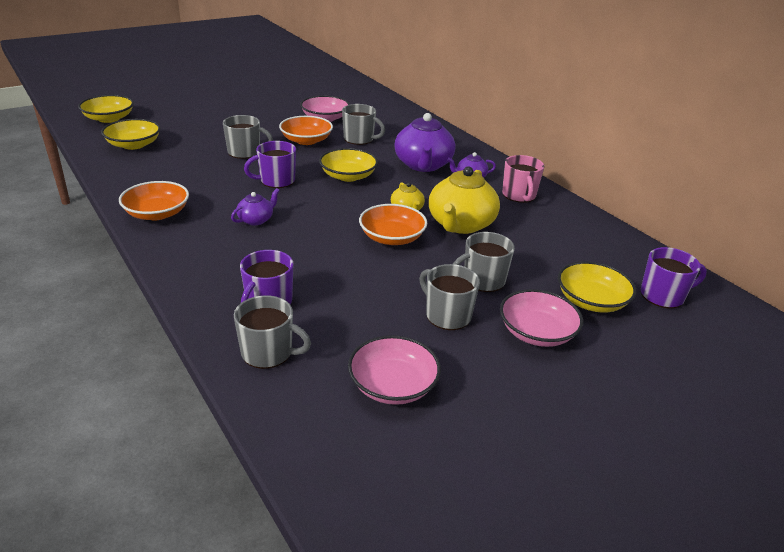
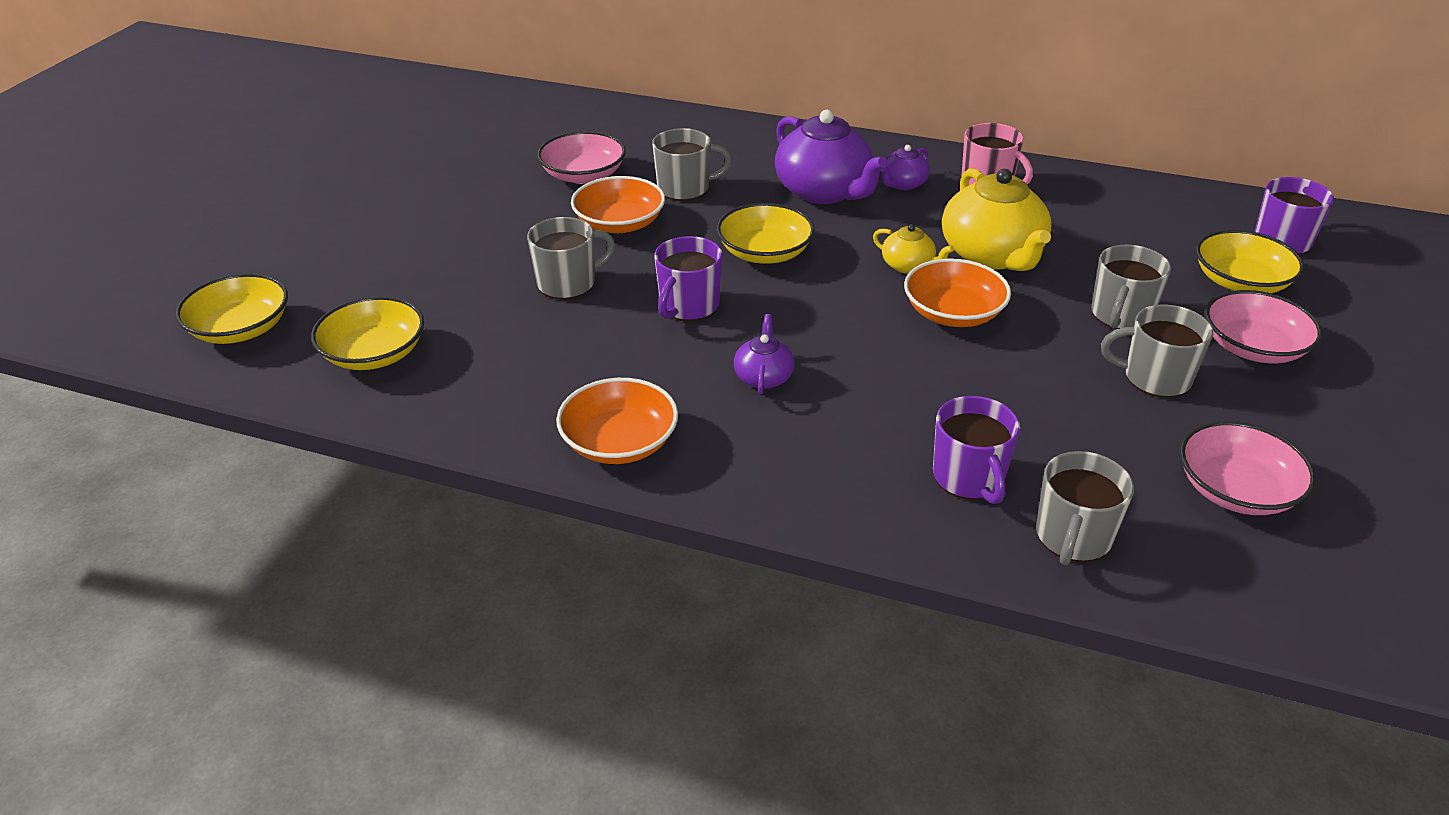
camera: 35 degrees left, 5 degrees up
(268, 352) = (1073, 537): grey mug -> grey mug turned 135 degrees clockwise

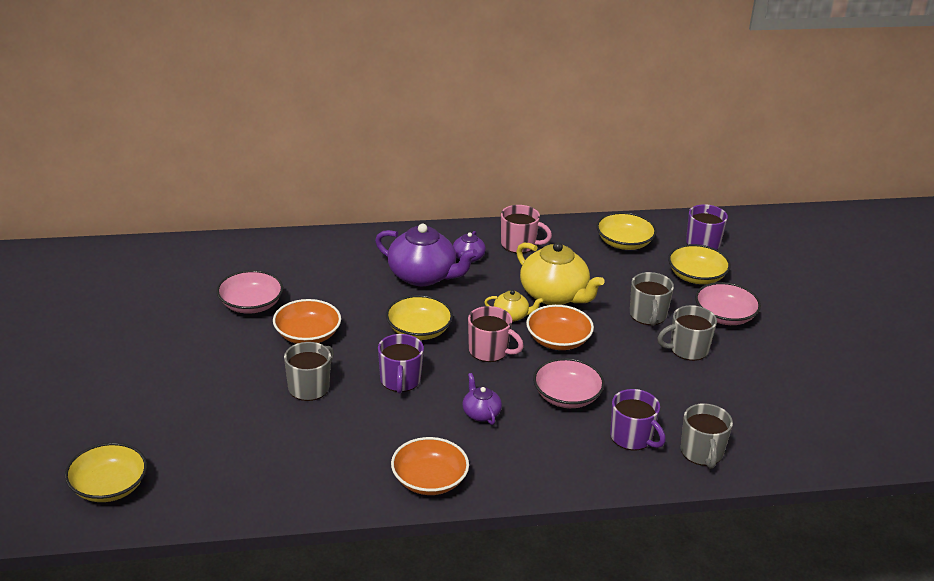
camera: 30 degrees left, 5 degrees down
(374, 354) = (222, 474): yellow bowl -> yellow bowl (624, 243)
(685, 188) = (330, 297): grey mug -> none
(841, 301) = (489, 351): none -> pink mug
(1236, 490) = (761, 401): pink bowl -> pink bowl (567, 396)

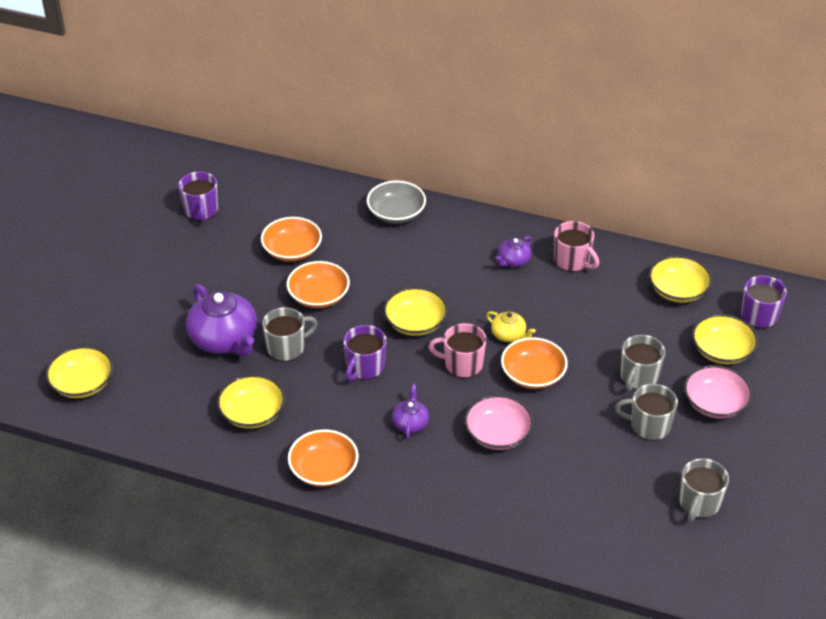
camera: 30 degrees right, 10 degrees up
(251, 304) = (292, 250): pink bowl -> orange bowl
(318, 454) = (252, 413): none -> yellow bowl
(330, 248) = (396, 213): none -> grey bowl
(423, 276) = (458, 267): purple teapot -> purple teapot (225, 340)
(489, 351) = (462, 364): pink mug -> pink mug turned 135 degrees clockwise
(554, 295) = (565, 326): yellow teapot -> none
(632, 437) = (525, 495): purple mug -> purple mug (201, 211)
(702, 453) = (578, 533): grey mug -> grey mug (699, 503)

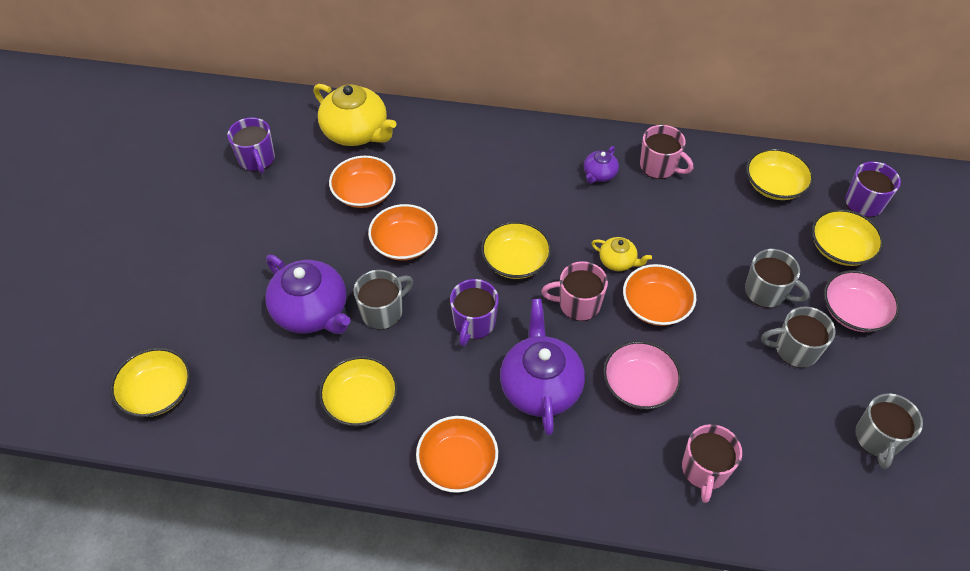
camera: 10 degrees left, 10 degrees up
(296, 198) = (356, 132): none -> yellow teapot
(396, 213) = (464, 135): grey bowl -> none
(410, 423) = (540, 386): purple teapot -> purple teapot, size x2.01
(535, 504) = (704, 470): none -> pink mug
(638, 377) = (766, 292): grey mug -> grey mug turned 75 degrees counterclockwise

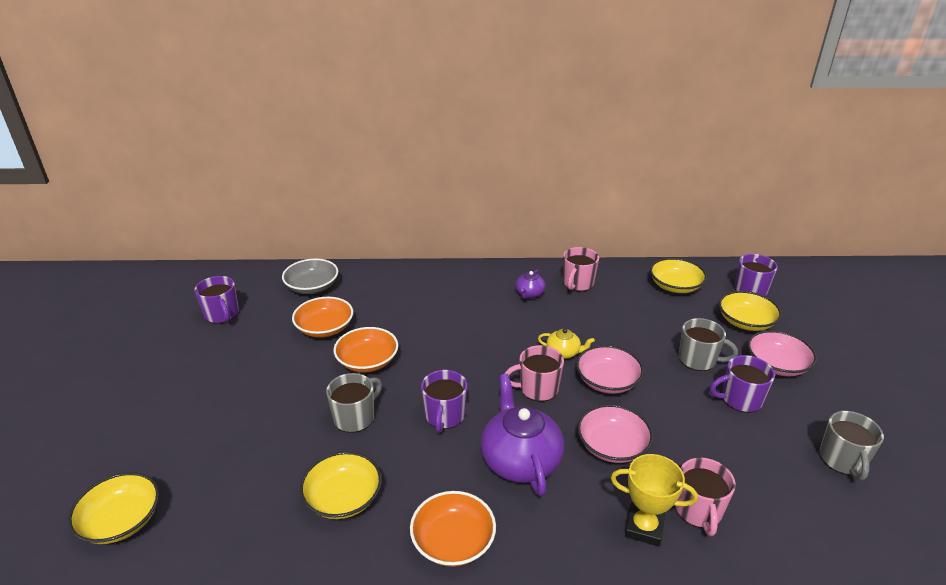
camera: 10 degrees left, 20 degrees down
(312, 311) = (284, 426): purple teapot -> none
(356, 132) = (312, 287): yellow teapot -> grey bowl
(515, 261) = (472, 362): yellow bowl -> none
(644, 479) = (644, 528): none -> yellow trophy
(656, 305) = (607, 381): orange bowl -> pink bowl
(659, 166) = (577, 283): pink mug -> pink mug turned 90 degrees clockwise
(795, 350) = (740, 399): grey mug -> purple mug

